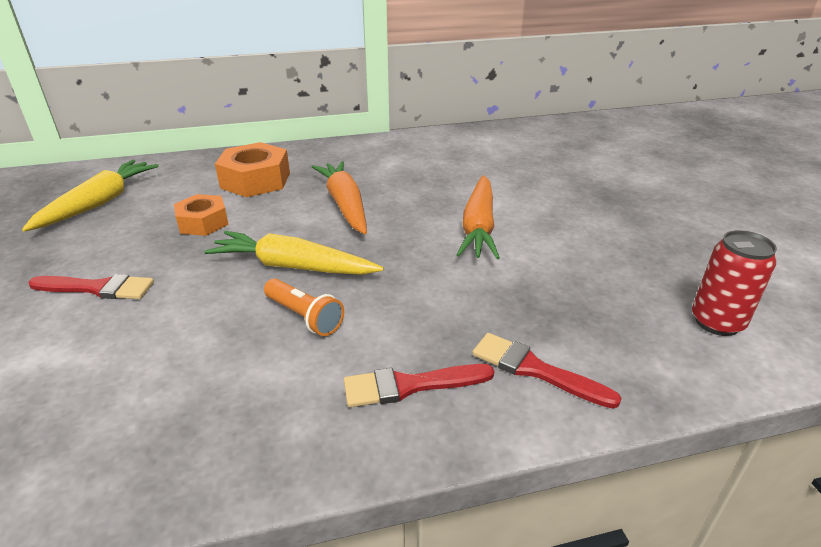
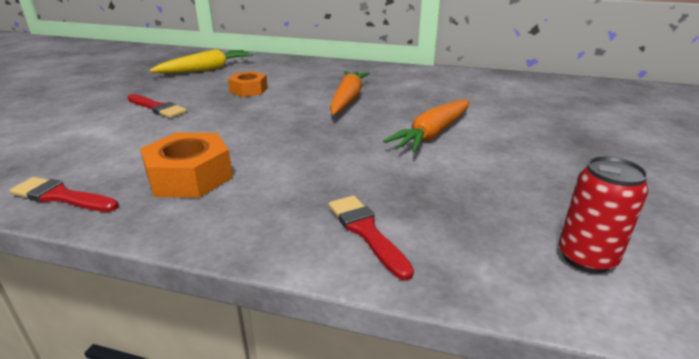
camera: 30 degrees right, 5 degrees down
(255, 180) = (306, 75): orange nut -> orange nut (190, 177)
(293, 267) = (272, 124): yellow carrot -> none
(304, 317) = (246, 152): orange flashlight -> none
(410, 385) = (264, 209): red brush -> red brush (61, 196)

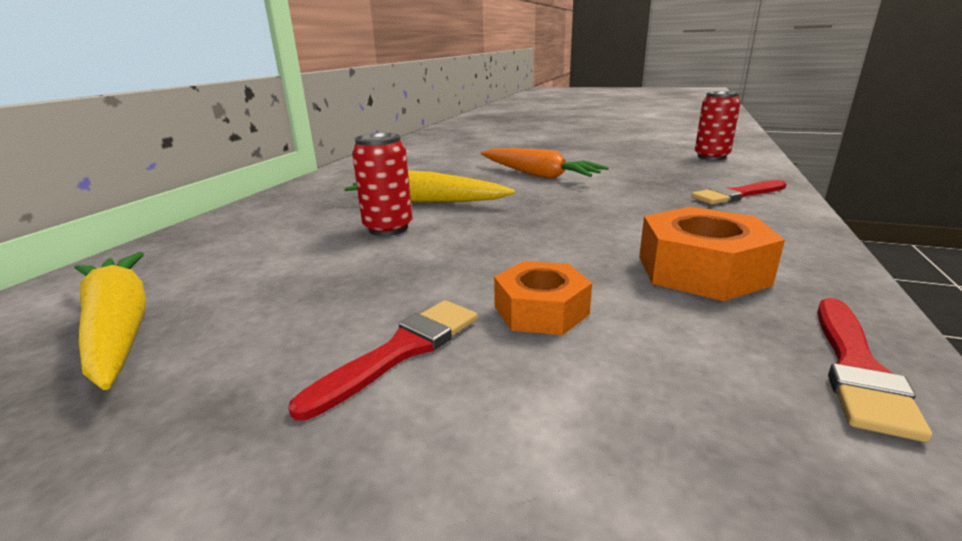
camera: 85 degrees left, 5 degrees down
(248, 90) = (340, 263): orange nut -> orange nut (541, 310)
(296, 94) = (388, 228): none -> red can
(348, 99) = (427, 202): orange carrot -> yellow carrot

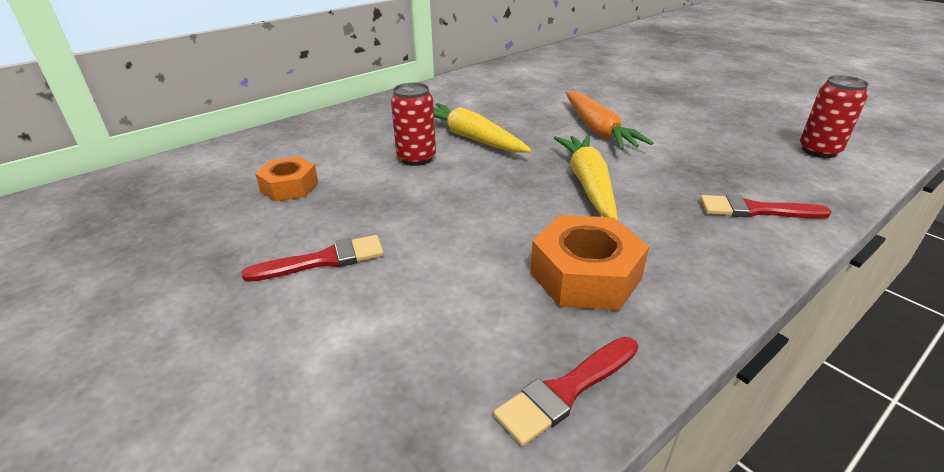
camera: 30 degrees right, 10 degrees up
(119, 327) = (218, 190): yellow carrot -> yellow carrot (588, 184)
(541, 310) = (429, 264): orange nut -> orange nut (289, 187)

